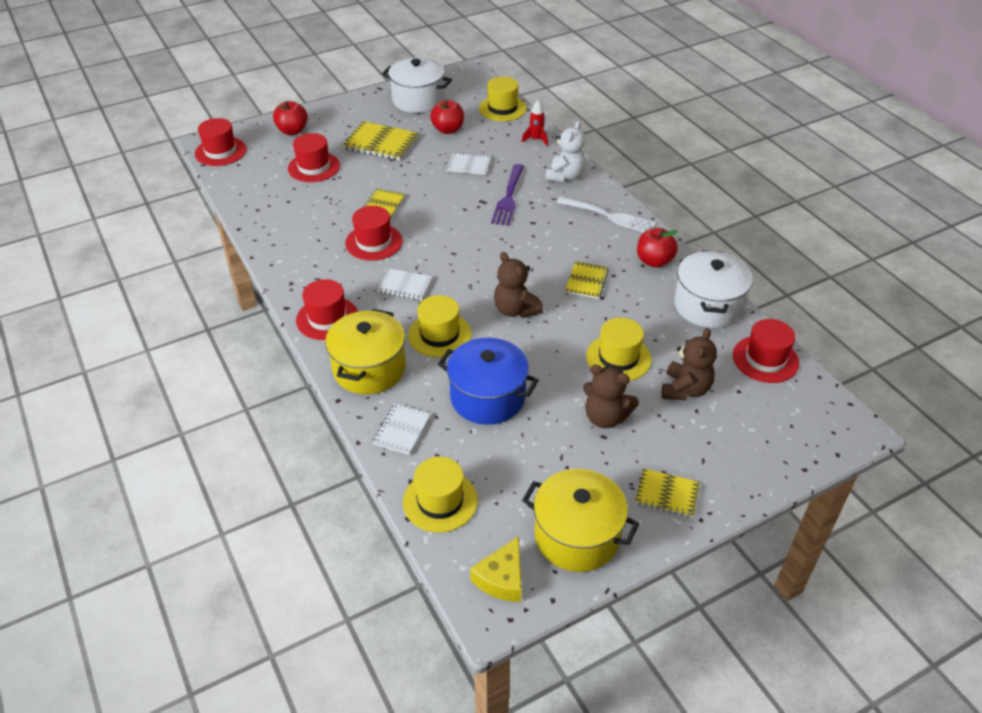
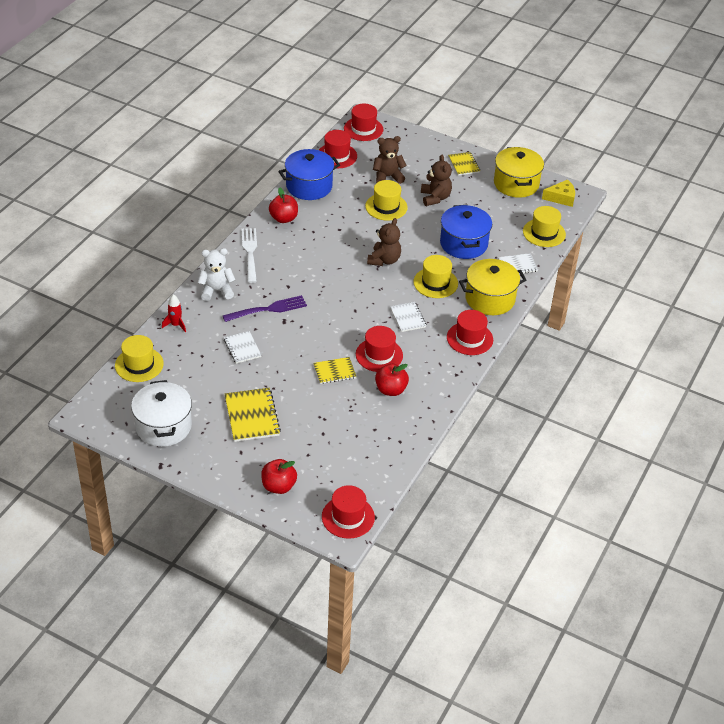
camera: 125 degrees left, 0 degrees up
(314, 167) = (319, 439): red hat -> red hat (363, 129)
(448, 130) = (199, 384): red apple -> red apple (391, 390)
(586, 281) = (330, 240): yellow notebook -> none
(707, 306) = (309, 186): white pot -> blue pot

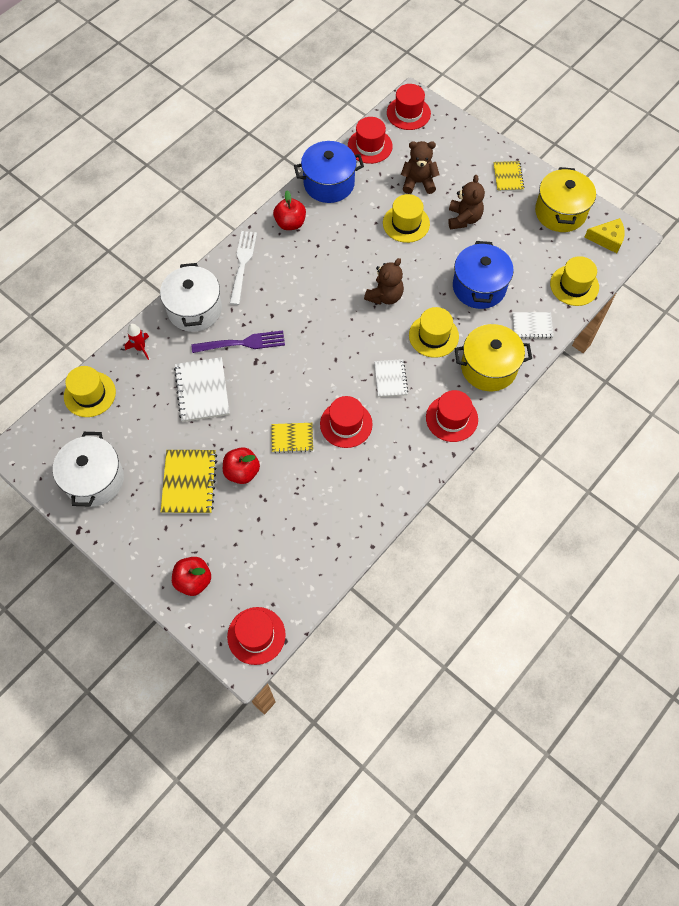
camera: 15 degrees right, 20 degrees up
(216, 290) = (194, 309): white teddy bear -> white pot
(242, 348) = (202, 390): white notebook -> white notebook, size x1.60
(391, 390) = (346, 473): red apple -> red apple (242, 472)

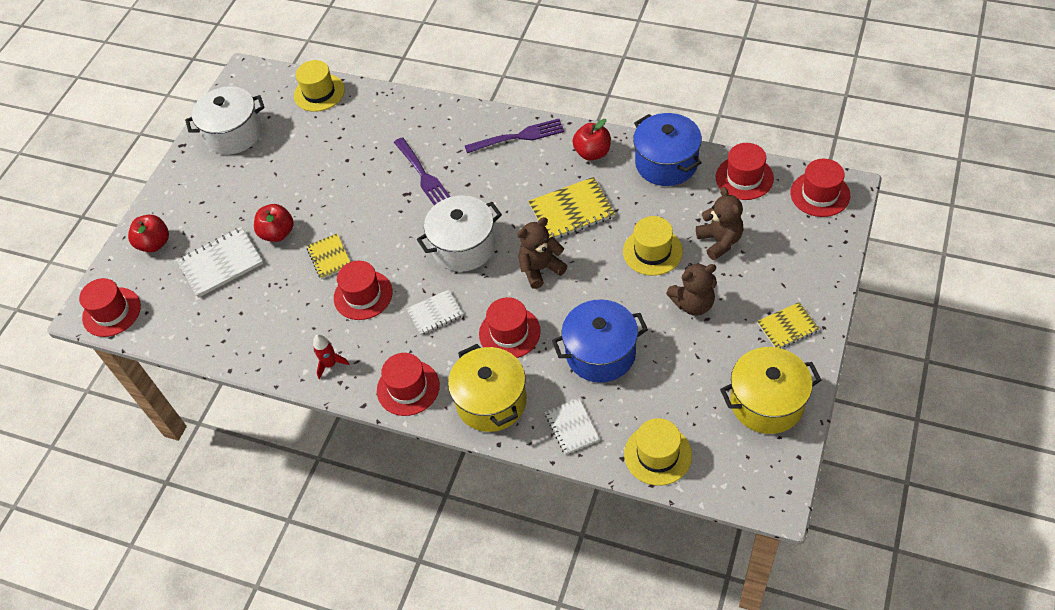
camera: 75 degrees right, 10 degrees down
(140, 348) = (383, 105): red rocket -> red rocket (330, 364)
(189, 482) = (253, 199): yellow notebook -> yellow notebook (571, 211)
(194, 309) = (445, 124): white pot -> white pot (463, 246)
(202, 390) = (356, 167): white notebook -> white notebook (221, 263)
(242, 265) = (518, 137): white fork -> purple fork
(385, 296) = (540, 269): brown teddy bear -> brown teddy bear turned 135 degrees clockwise
(433, 336) = (509, 333): yellow hat -> red hat
(607, 239) = (755, 471): yellow cheese -> none

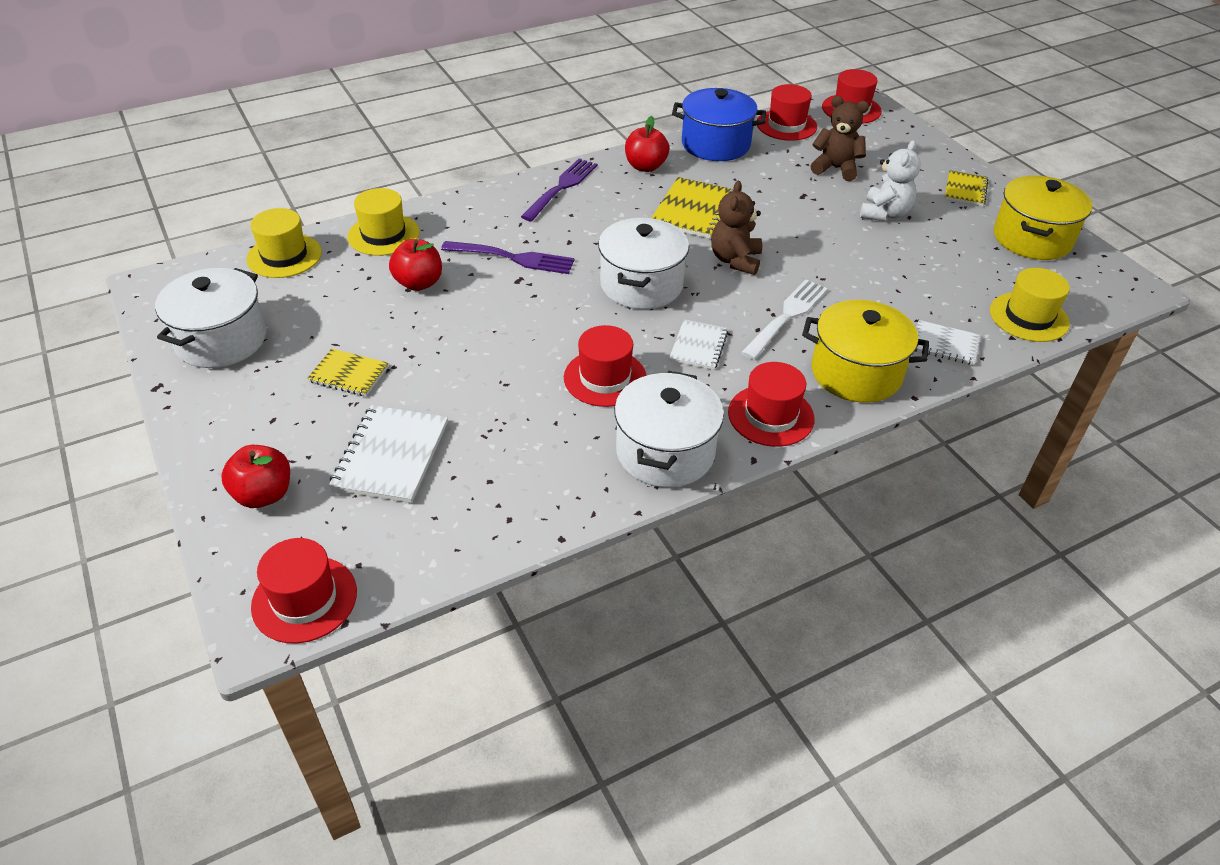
camera: 55 degrees left, 10 degrees down
(278, 233) = (422, 388): red apple -> red apple (419, 283)
(329, 257) = (517, 372): yellow notebook -> yellow notebook (349, 374)
(330, 364) = (665, 452): red rocket -> white pot
(509, 333) = (786, 317): red hat -> white fork
(600, 353) = (878, 284): blue pot -> none
(652, 251) = (800, 200): yellow hat -> yellow hat (383, 235)
(693, 304) = (884, 214): brown teddy bear -> white teddy bear

